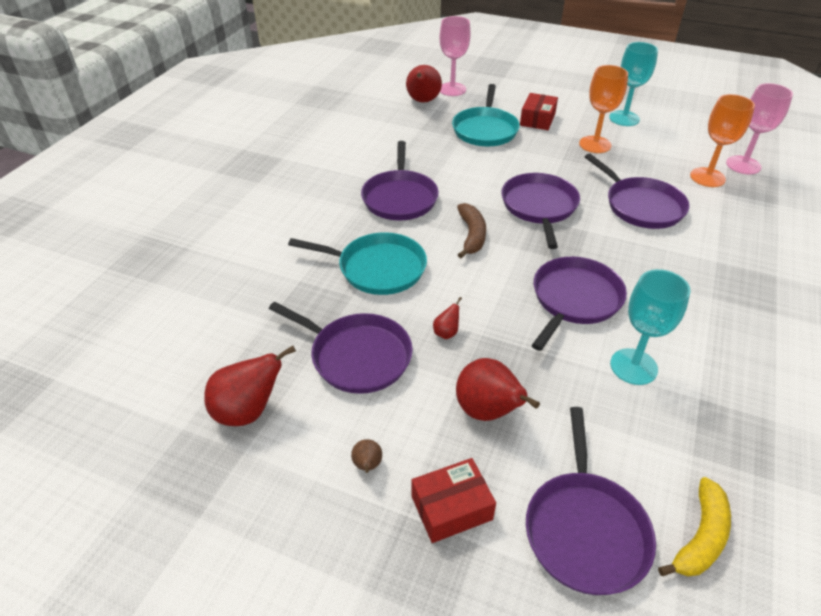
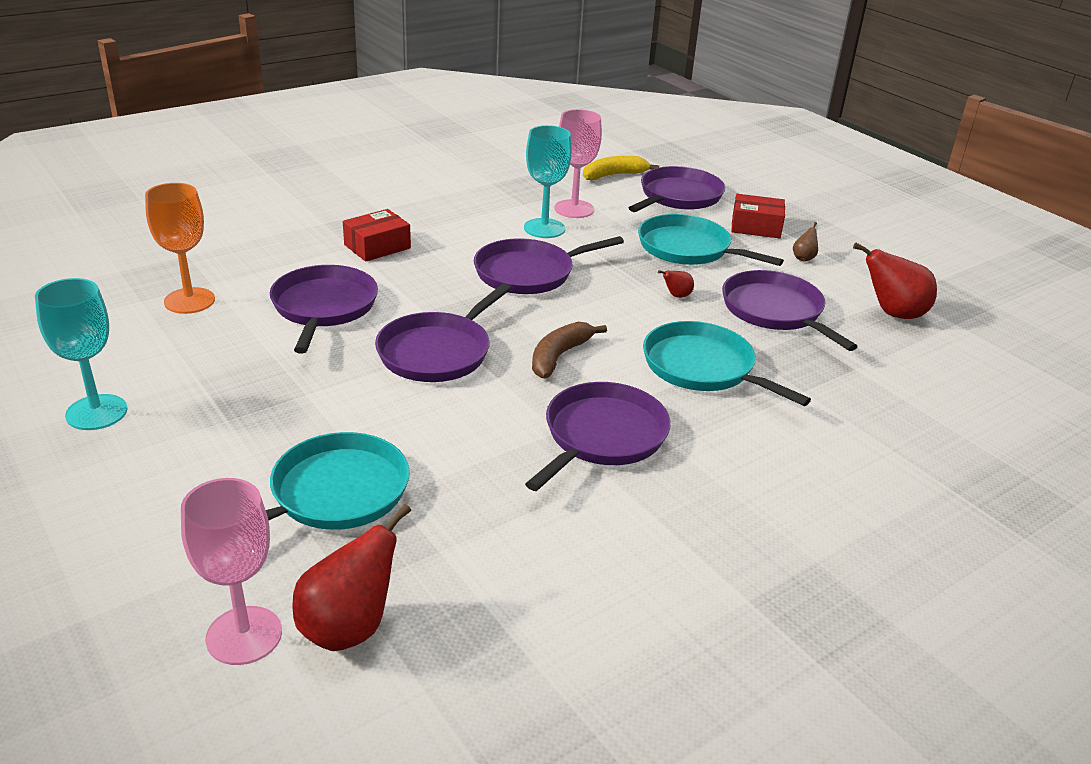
camera: 150 degrees left, 10 degrees down
(488, 412) = (688, 249): red pear -> turquoise pan
(537, 119) = (220, 473): red box -> red box (377, 246)
(595, 144) = (224, 393): orange goblet -> none
(743, 165) = (119, 294): pink goblet -> pink goblet (574, 209)

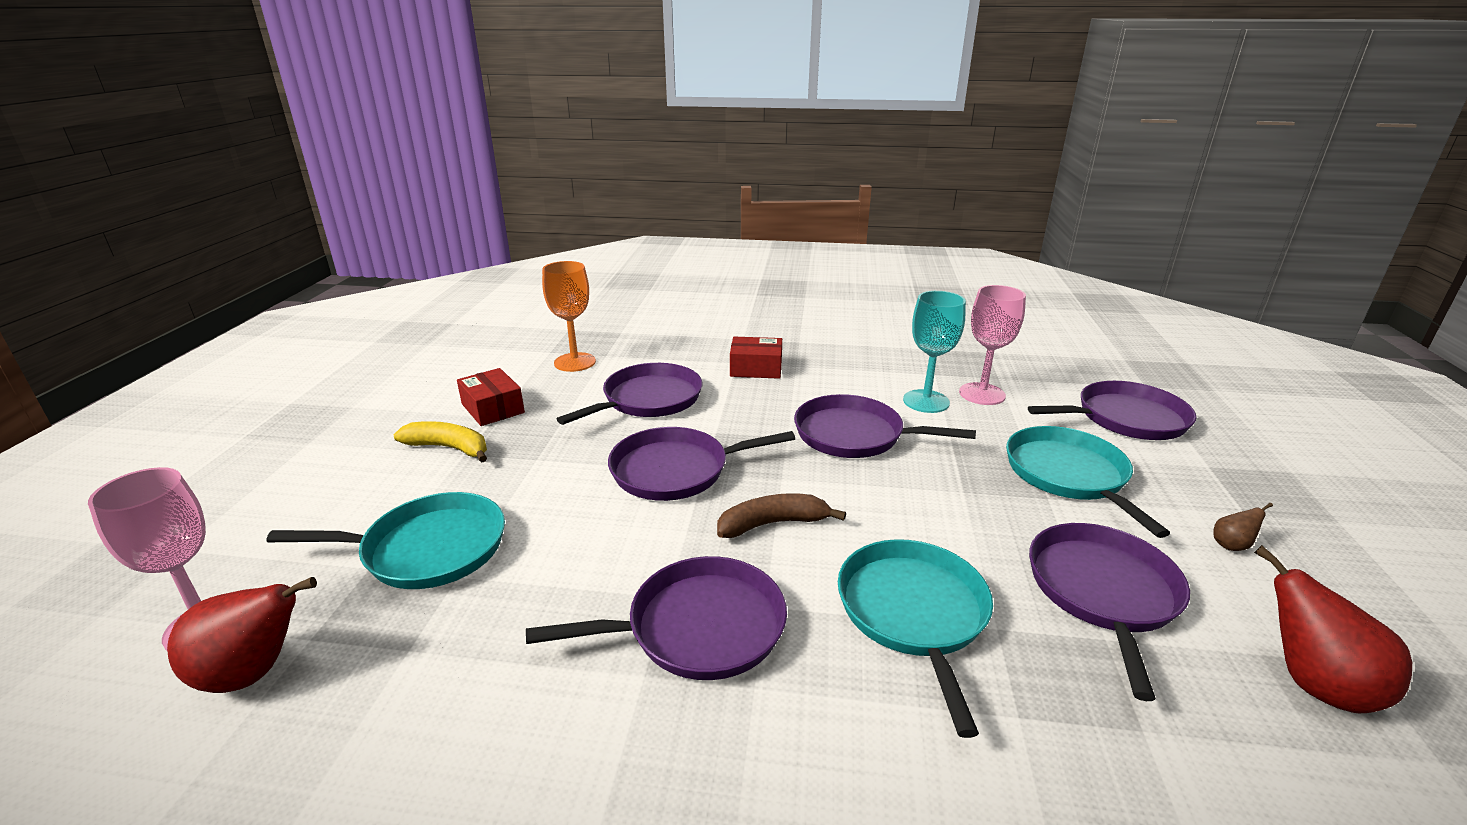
camera: 45 degrees right, 5 degrees down
(96, 412) = (412, 413): turquoise goblet -> none
(614, 175) = (1070, 376): yellow banana -> yellow banana (449, 448)
(676, 296) = (986, 519): red pear -> none
(756, 227) = (1198, 483): red box -> red box (492, 408)

